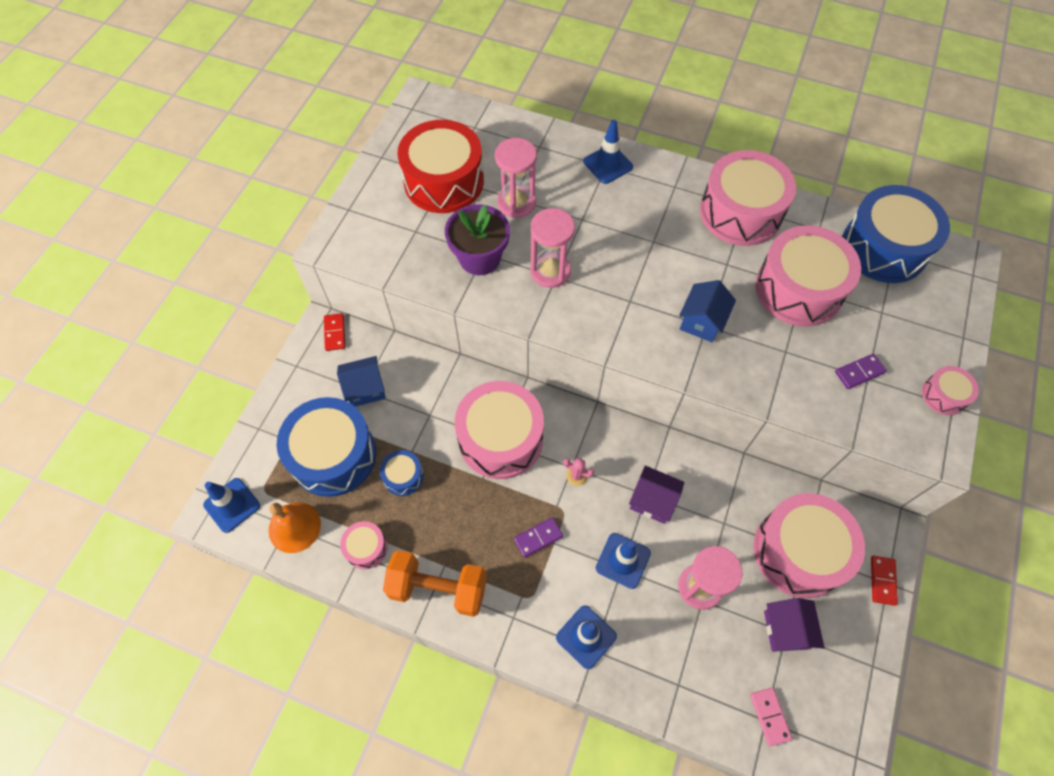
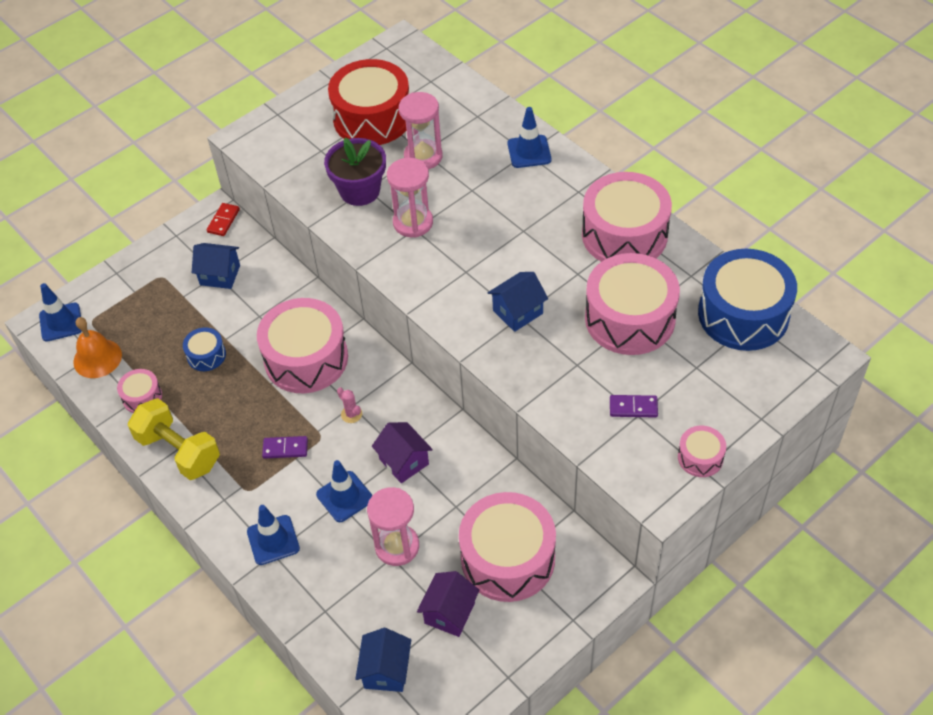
camera: 30 degrees right, 10 degrees down
(333, 455) = (161, 316): blue drum -> none
(438, 588) = (179, 451): orange dumbbell -> yellow dumbbell
(770, 716) = (386, 670): pink domino -> blue house
(882, 580) = (569, 615): red domino -> none

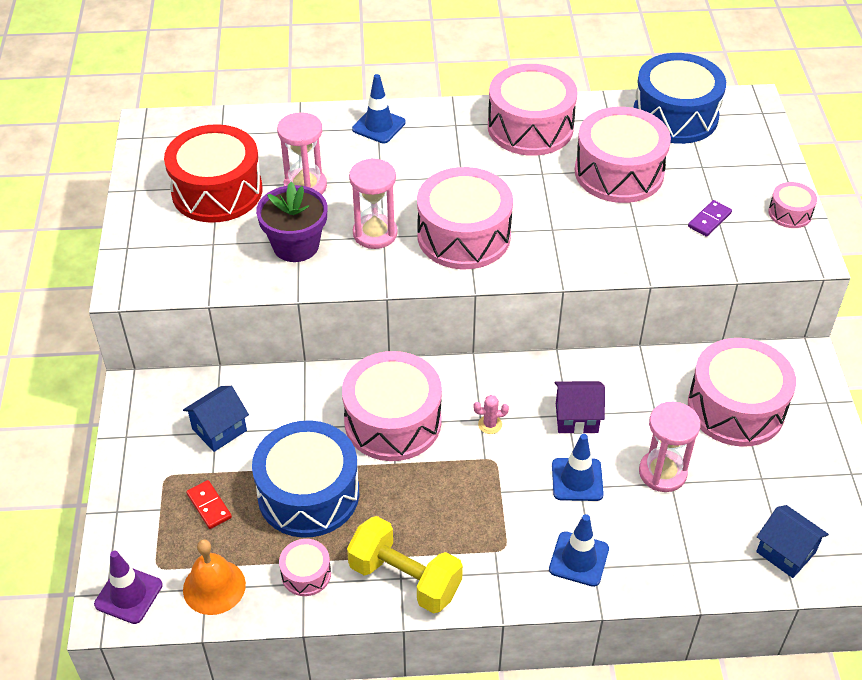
camera: 55 degrees left, 5 degrees down
(61, 322) = (128, 595): blue traffic cone -> purple traffic cone
(179, 451) = (405, 578): yellow dumbbell -> yellow dumbbell turned 45 degrees clockwise
(206, 355) = (308, 494): blue drum -> blue drum, size x2.15
(223, 221) = (153, 390): red domino -> red domino (209, 506)
(285, 448) = (482, 493): purple domino -> none
(449, 613) = (760, 476): purple house -> none
(460, 271) = (463, 236): none -> pink drum
(518, 312) = (546, 227): blue house -> none

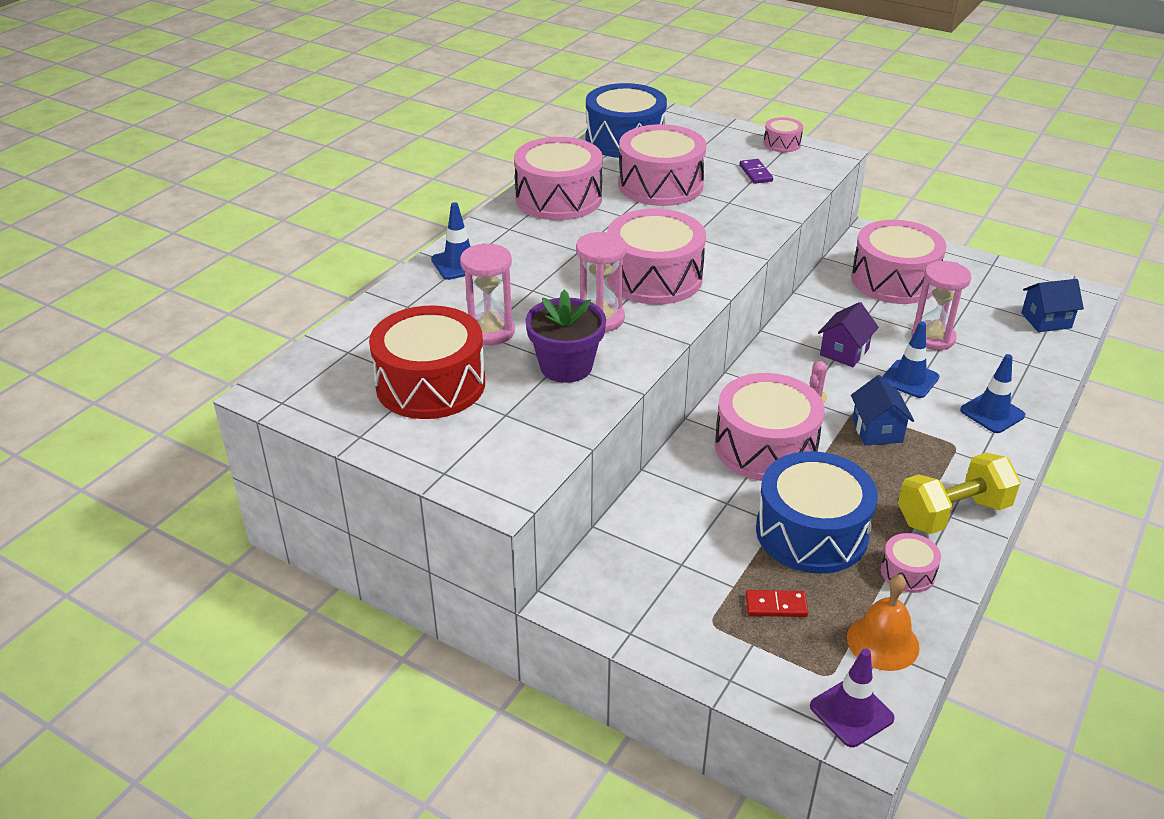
camera: 55 degrees left, 10 degrees down
(219, 429) = (681, 560): blue house -> blue house (877, 430)

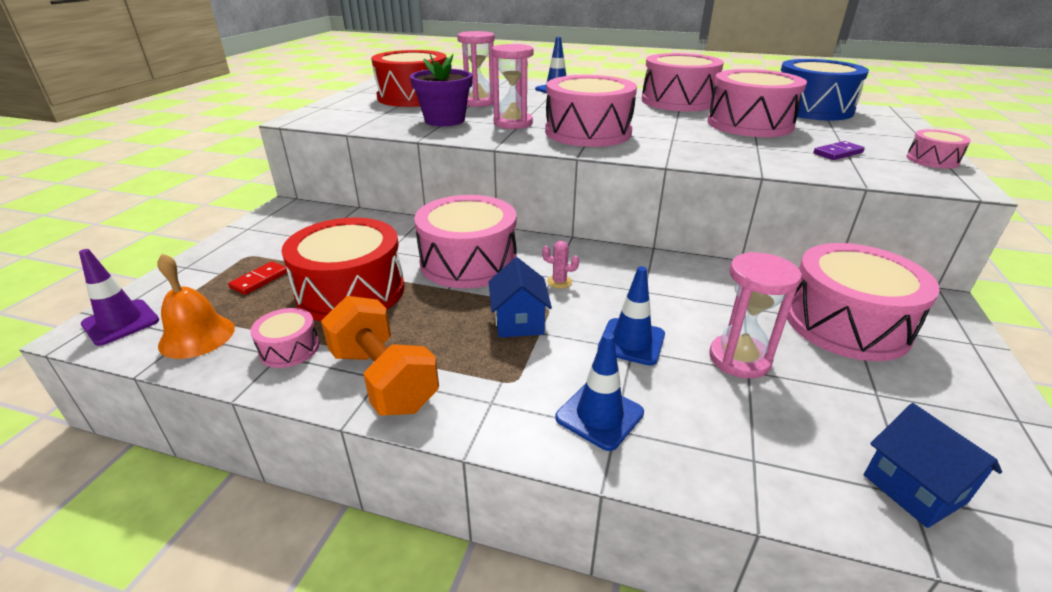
camera: 75 degrees right, 5 degrees down
(776, 605) = (260, 280): red domino -> red domino turned 45 degrees clockwise
(811, 532) = (351, 291): blue drum -> red drum
(844, 352) = (652, 295): purple house -> none
(877, 430) = (519, 322): blue house -> blue house turned 75 degrees counterclockwise
(952, 513) = (383, 379): yellow dumbbell -> orange dumbbell

